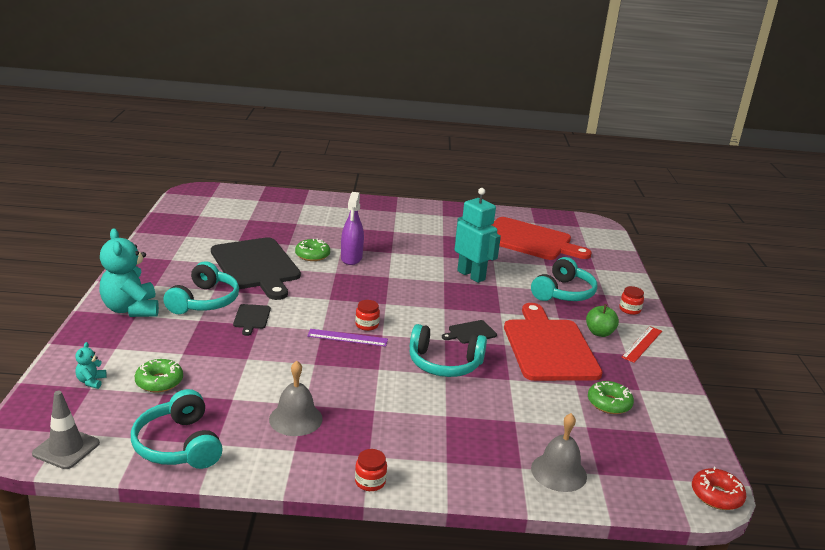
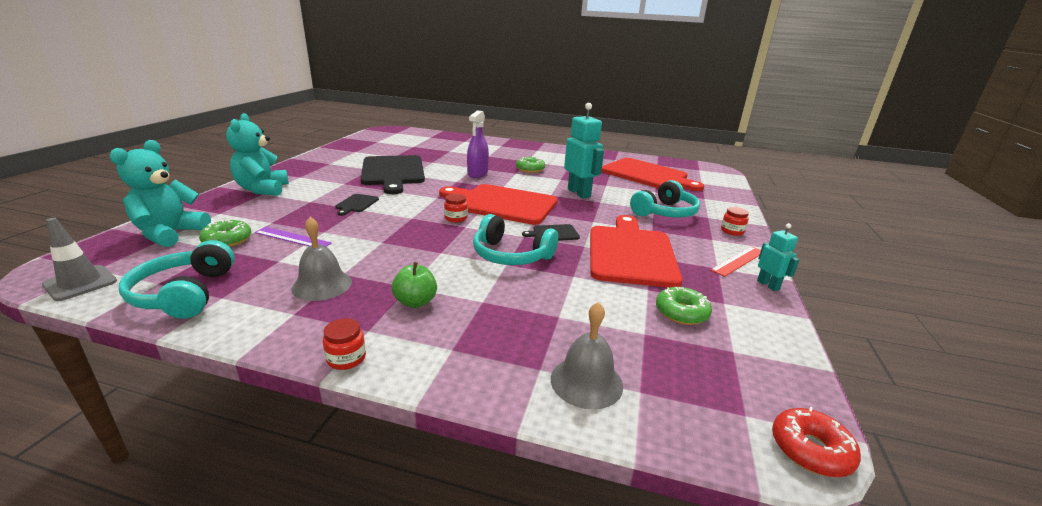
camera: 15 degrees right, 0 degrees up
(91, 381) = (170, 234): turquoise teddy bear -> turquoise teddy bear, size x2.31
(204, 301) = (328, 190): turquoise headphones -> none
(312, 255) = (445, 169): green donut -> green donut (530, 169)
(347, 338) = (430, 225): purple ruler -> purple ruler (292, 238)
(402, 300) = (502, 204): none -> red cutting board
(599, 333) = (692, 247): green apple -> green apple (415, 302)
(670, 367) = (768, 285): none -> turquoise robot

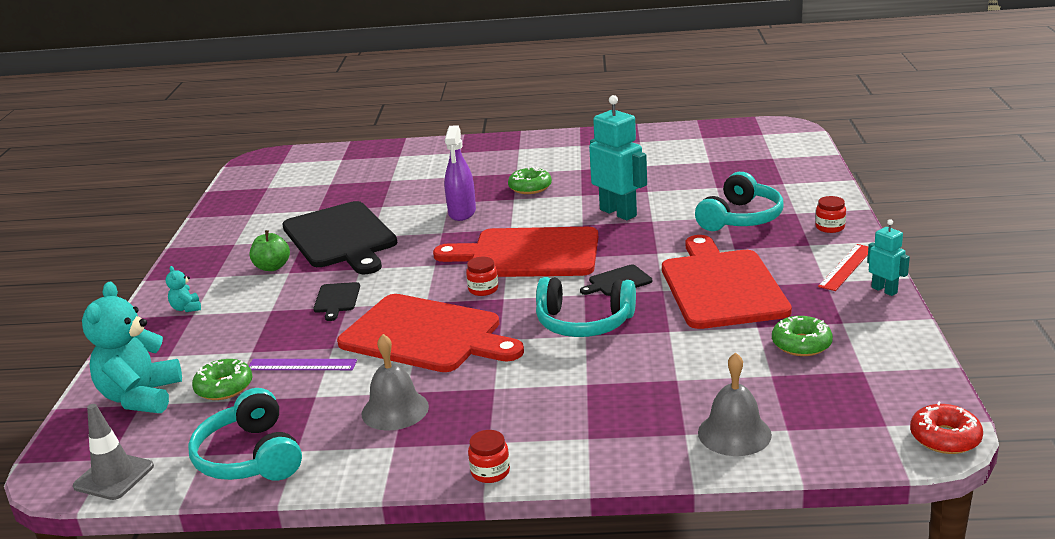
camera: 10 degrees left, 0 degrees up
(263, 189) = (186, 308): turquoise teddy bear -> turquoise teddy bear, size x0.43
(415, 302) = (515, 402): green apple -> green apple (272, 267)
(647, 175) = (695, 160): red cutting board -> red cutting board (426, 335)

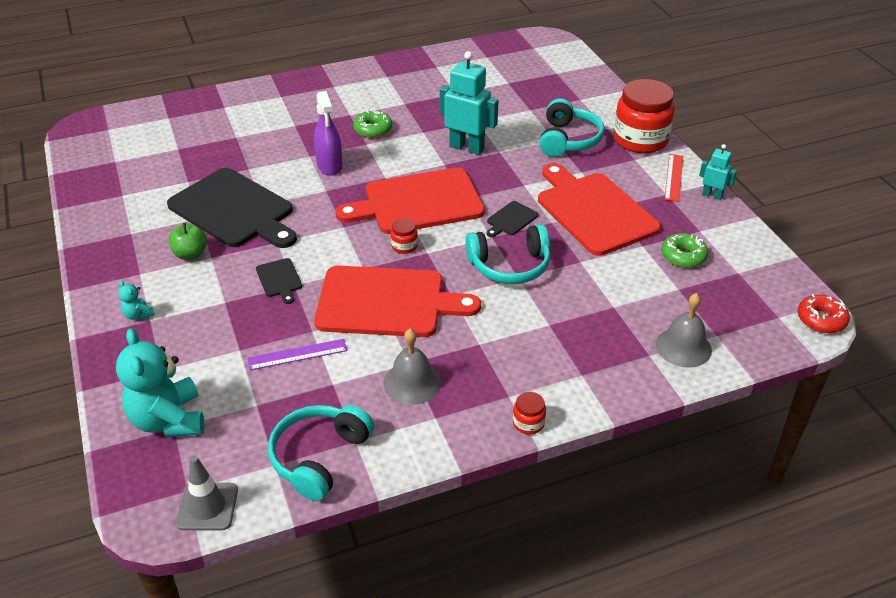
camera: 25 degrees left, 15 degrees up
(224, 387) = (242, 393): green donut -> none
(250, 457) = (319, 457): turquoise headphones -> turquoise headphones turned 75 degrees clockwise
(830, 227) = (640, 140): red jar -> red jar, size x2.38

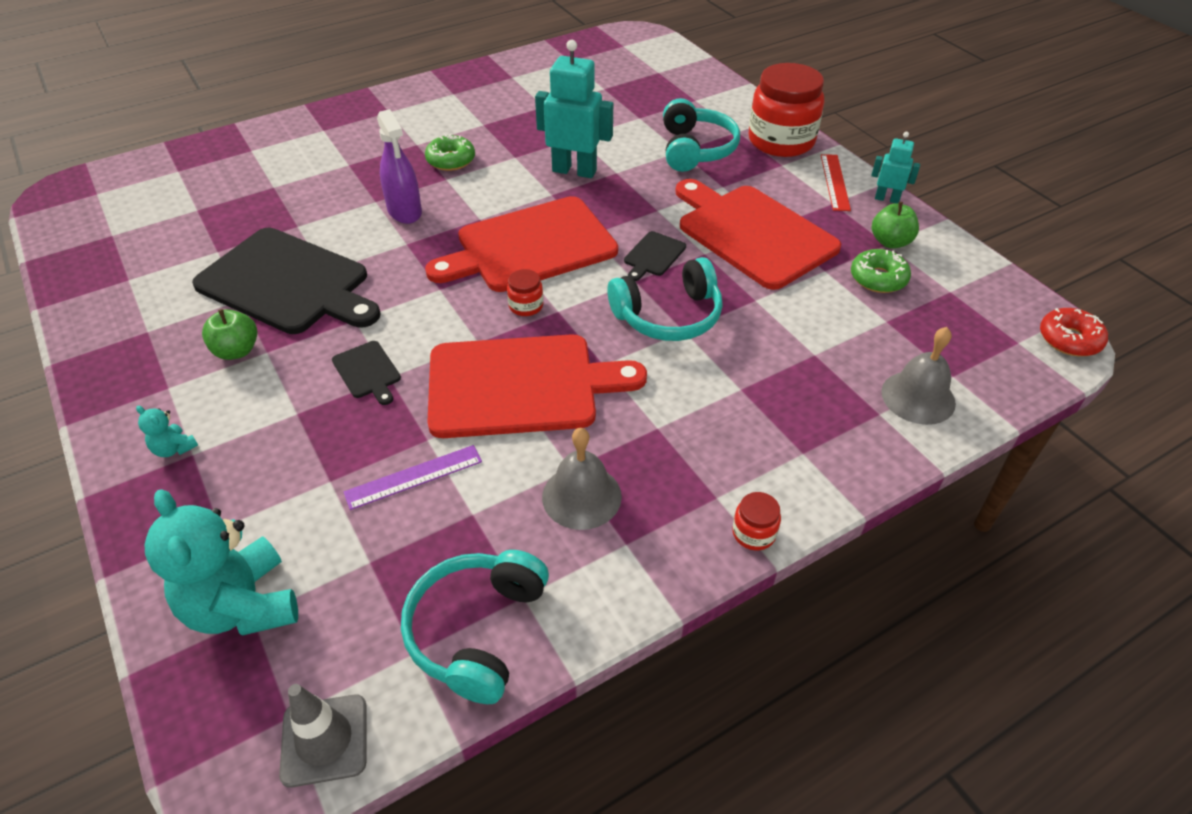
camera: 10 degrees left, 5 degrees up
(703, 229) = (890, 242): none -> green apple

